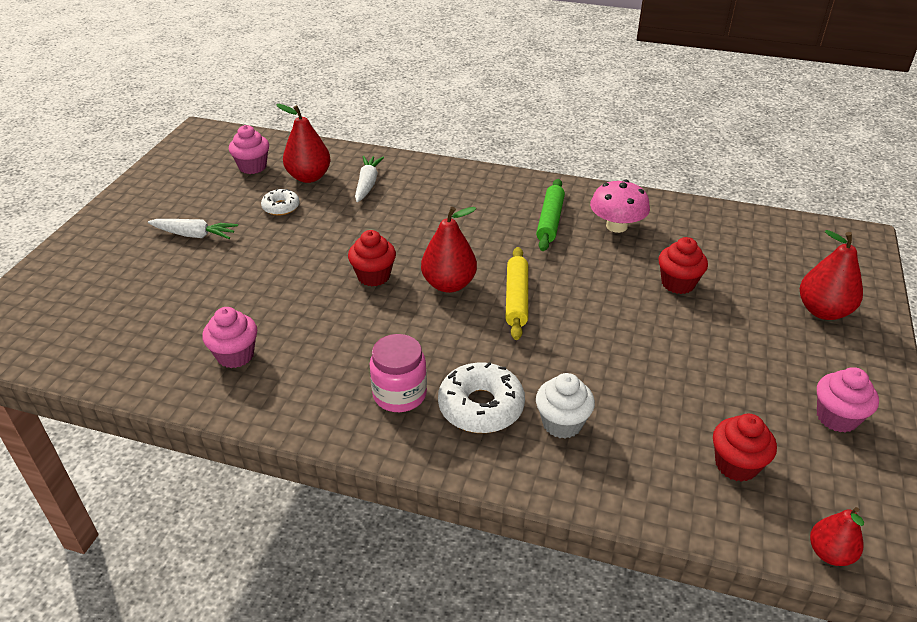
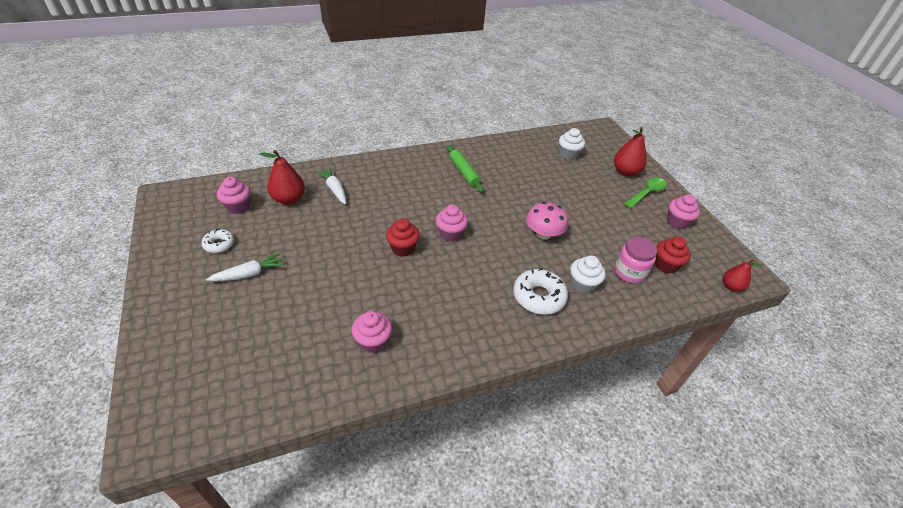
camera: 40 degrees left, 5 degrees up
(281, 207) = (292, 228): white donut -> white donut (219, 244)
(399, 394) = (493, 312): pink jar -> pink jar (629, 272)
(449, 284) = (450, 234): red pear -> pink cupcake
(516, 298) = (493, 226): yellow rolling pin -> none
(616, 226) = (499, 162): pink mushroom -> pink mushroom (543, 234)
(678, 283) = (557, 183): red cupcake -> none
(744, 253) = (568, 155): none -> white cupcake
(828, 355) = (647, 193): none -> green spoon

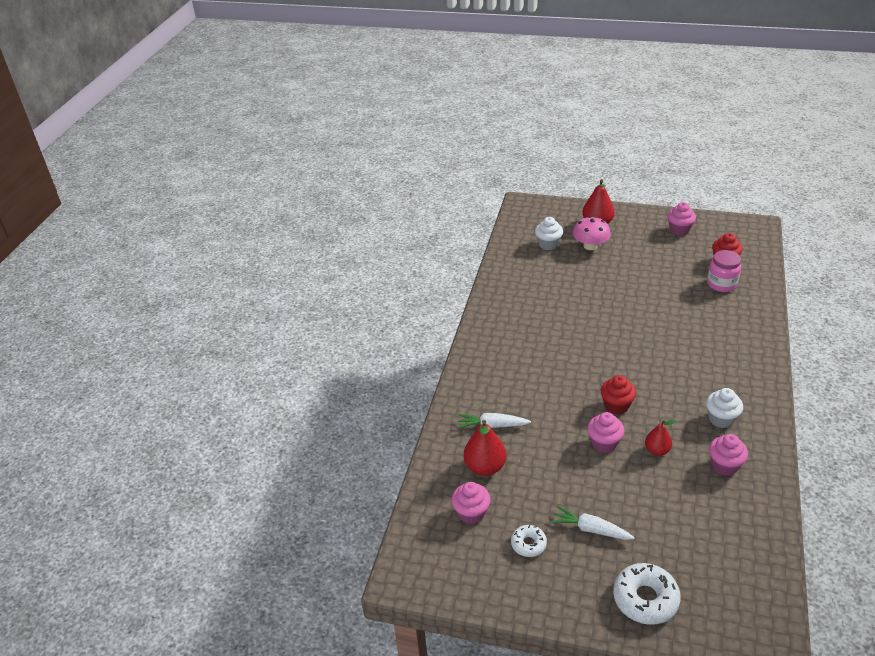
camera: 50 degrees left, 5 degrees down
(249, 274) = (590, 529): white carrot -> white carrot turned 75 degrees counterclockwise
(450, 234) = (615, 367): pink cupcake -> pink cupcake (604, 443)
(464, 172) = (528, 322): green rolling pin -> none
(538, 297) = (722, 346): white donut -> white donut (645, 599)
(543, 234) = (649, 310): pink mushroom -> pink mushroom (590, 246)
(582, 285) = (722, 316): white cupcake -> white cupcake (721, 419)
(647, 193) = (633, 226): green spoon -> none
(731, 286) = (763, 242): red pear -> red pear (657, 450)

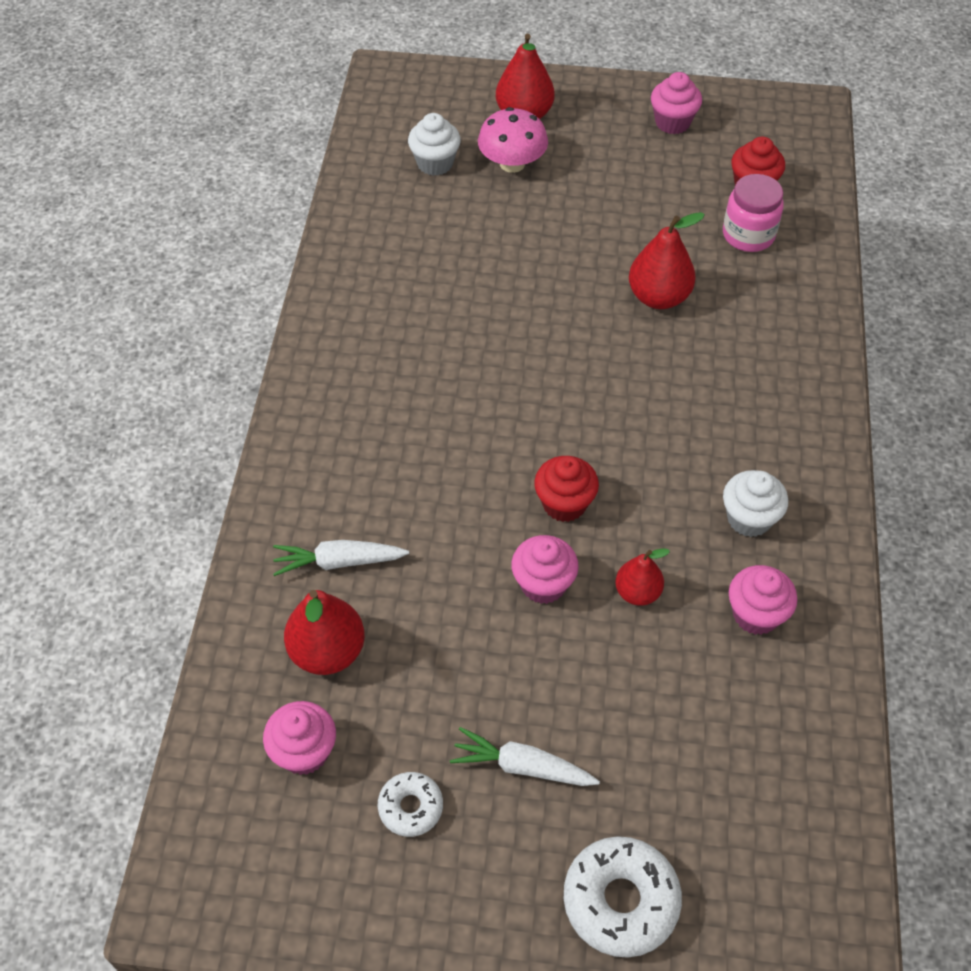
camera: 10 degrees left, 15 degrees up
(670, 311) = (658, 297): none -> red pear

